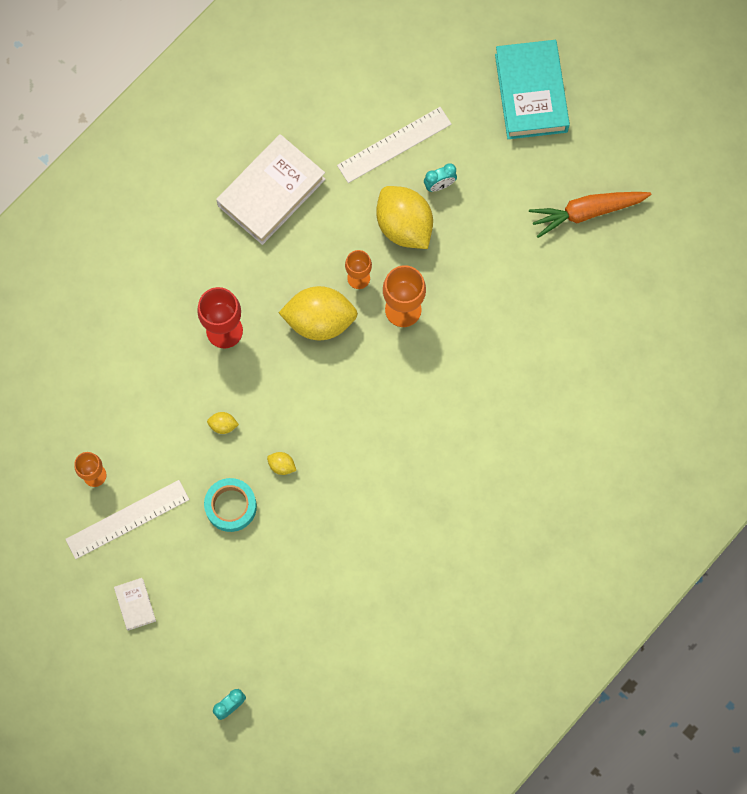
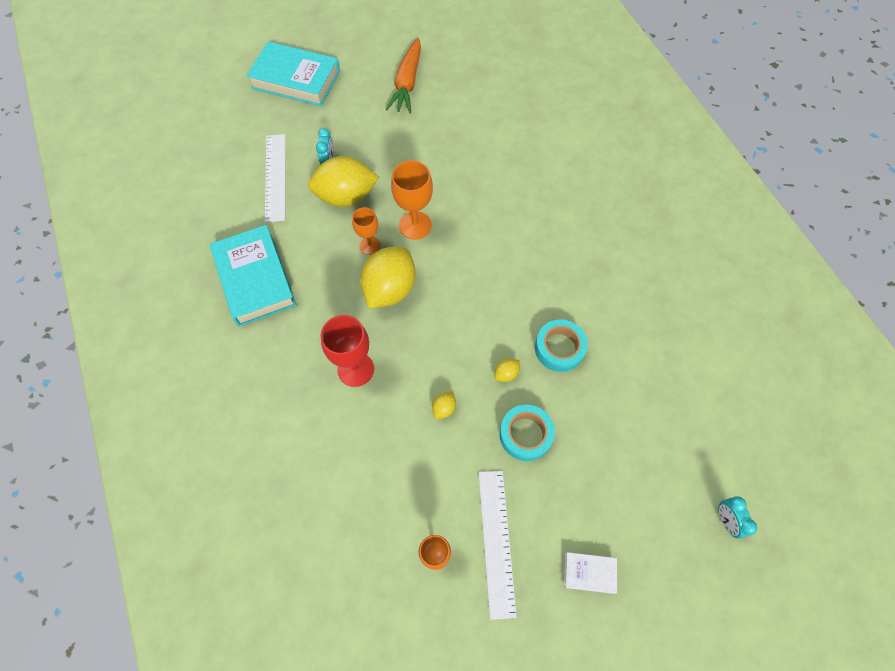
camera: 65 degrees left, 10 degrees down
(271, 192) = (255, 279): white book -> turquoise book
(330, 504) = (559, 348): none -> turquoise tape

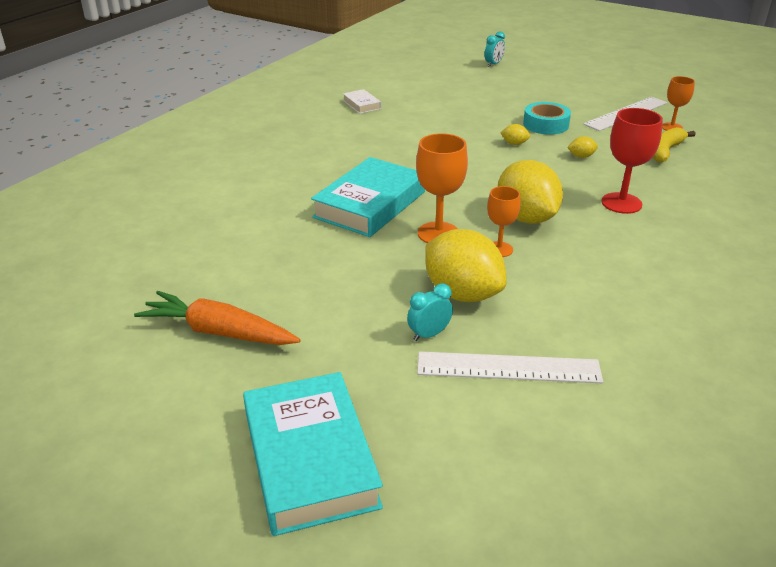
camera: 125 degrees left, 30 degrees down
(255, 279) = (646, 303): turquoise book -> turquoise book (370, 204)
(275, 177) = (508, 367): white ruler -> white ruler turned 45 degrees clockwise
(390, 289) = (526, 218): yellow lemon -> yellow lemon turned 75 degrees clockwise
(398, 493) = (665, 151): none -> yellow banana
(407, 83) = (219, 332): orange carrot -> orange carrot turned 135 degrees counterclockwise
(559, 348) = (461, 132): turquoise tape -> none
(589, 573) = (589, 87): white book -> white book (361, 105)

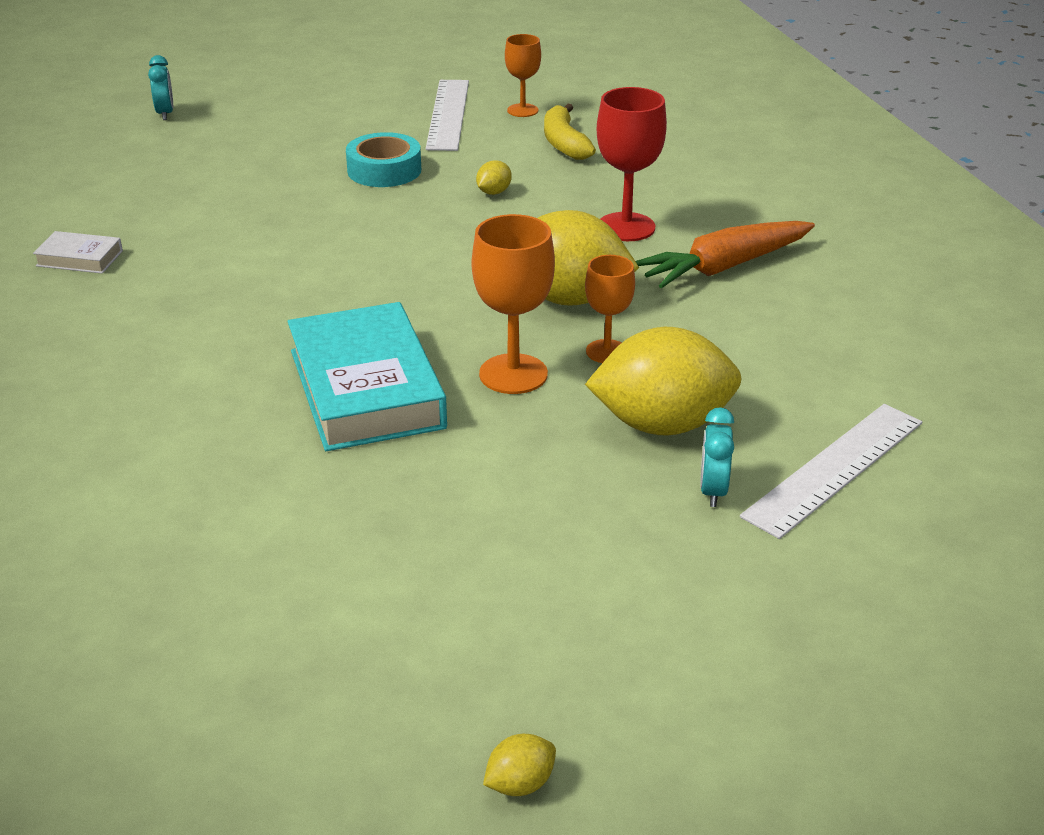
camera: 50 degrees left, 0 degrees up
(219, 332) = (499, 668): orange carrot -> orange carrot (724, 267)
(310, 459) = (850, 702): turquoise book -> none
(514, 144) = (392, 213): yellow lemon -> yellow lemon (520, 784)

